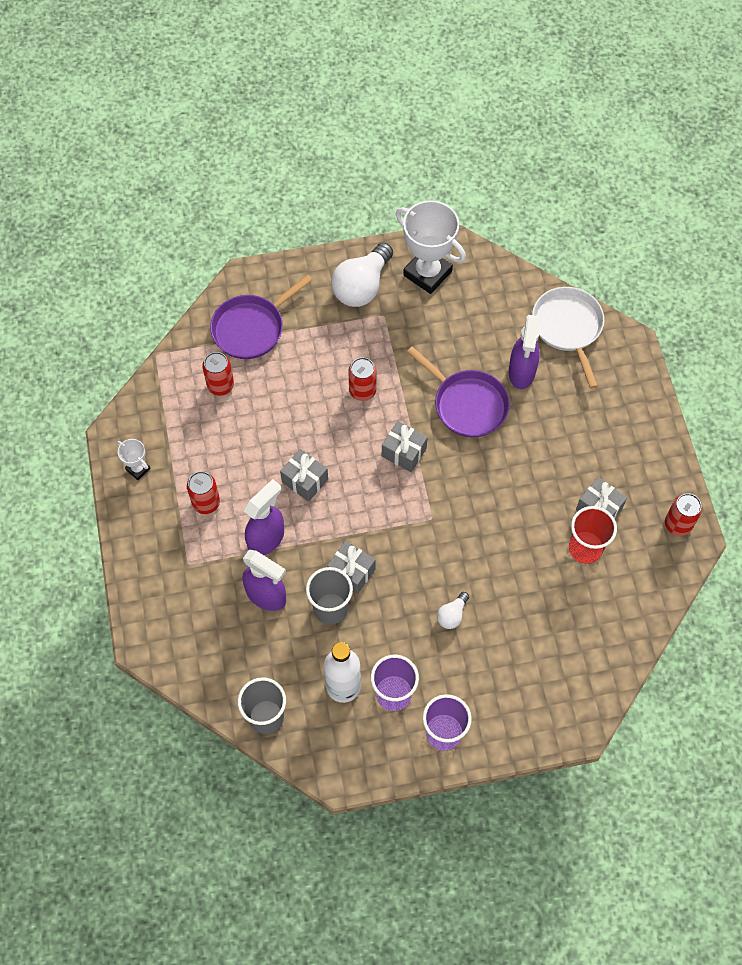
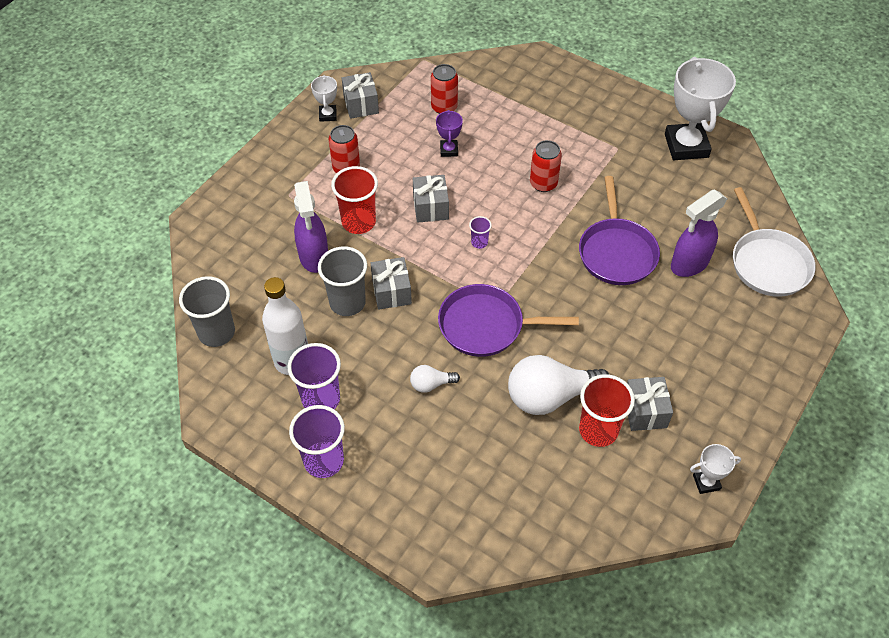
camera: 45 degrees right, 10 degrees down
(251, 328) = (508, 89): purple pan -> purple pan (486, 325)
(265, 420) = (449, 150): none -> purple trophy
(266, 539) = (358, 222): purple spray bottle -> red cup
(362, 286) = (623, 119): white light bulb -> white light bulb (550, 396)
(369, 479) = (479, 242): none -> purple cup
(404, 452) = (527, 246): grey gift -> grey gift (361, 105)
(568, 328) = (767, 263): white pan -> white pan turned 135 degrees clockwise
(678, 524) = (706, 482): red can -> white trophy

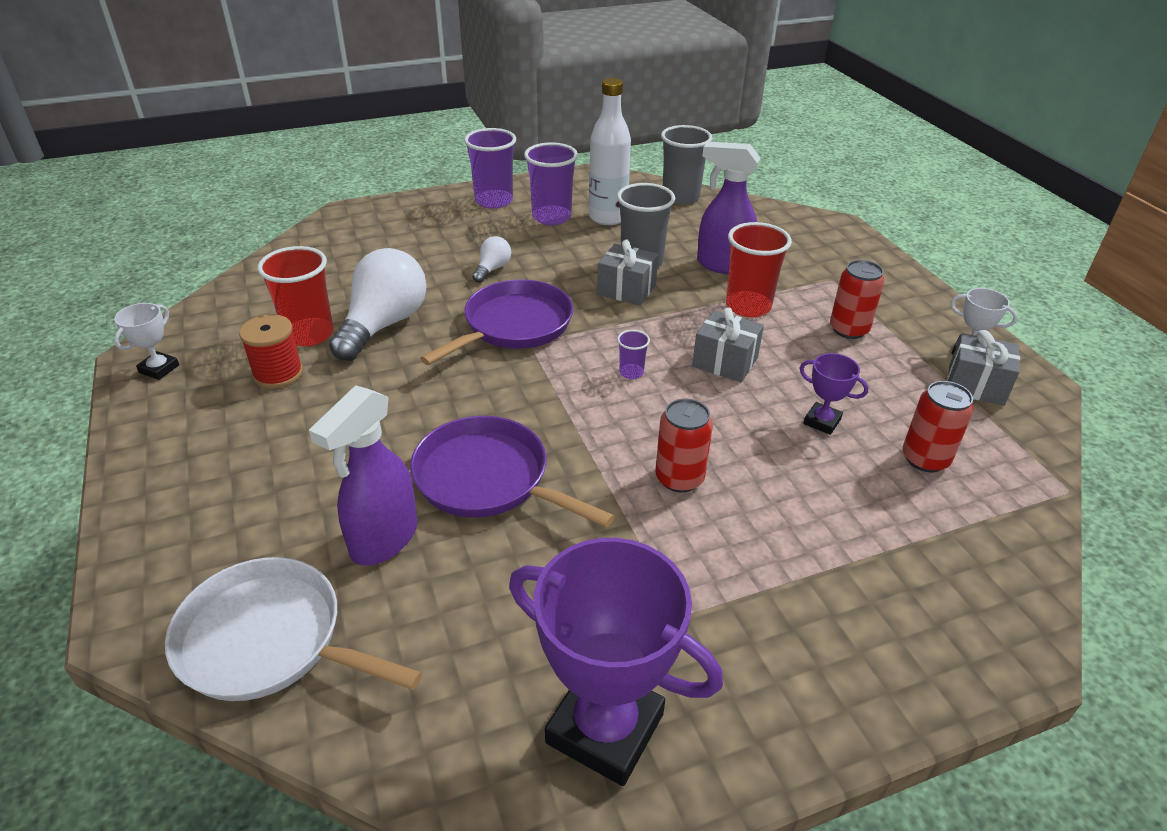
camera: 125 degrees right, 15 degrees down
(645, 411) = (278, 373): grey gift -> red spool
(686, 146) = (605, 728): white trophy -> purple trophy
(689, 264) = (383, 540): purple spray bottle -> purple spray bottle turned 150 degrees counterclockwise

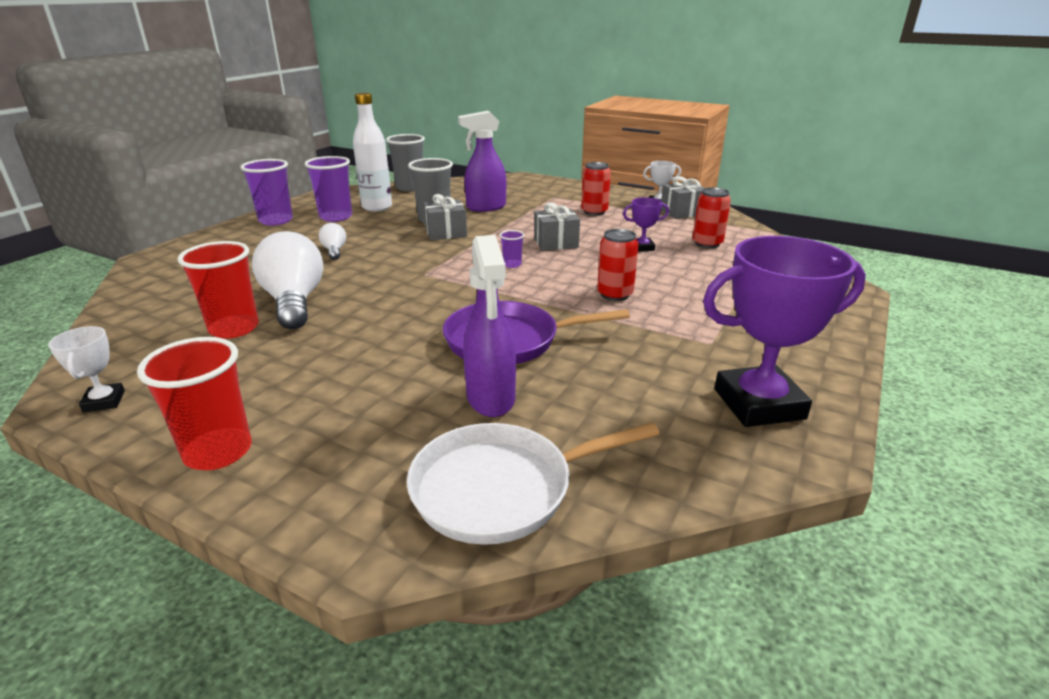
camera: 40 degrees left, 10 degrees down
(278, 373) = (243, 358): red spool -> none
(513, 326) = (399, 270): purple pan -> none
(748, 306) = (529, 219): red cup -> red cup (218, 452)

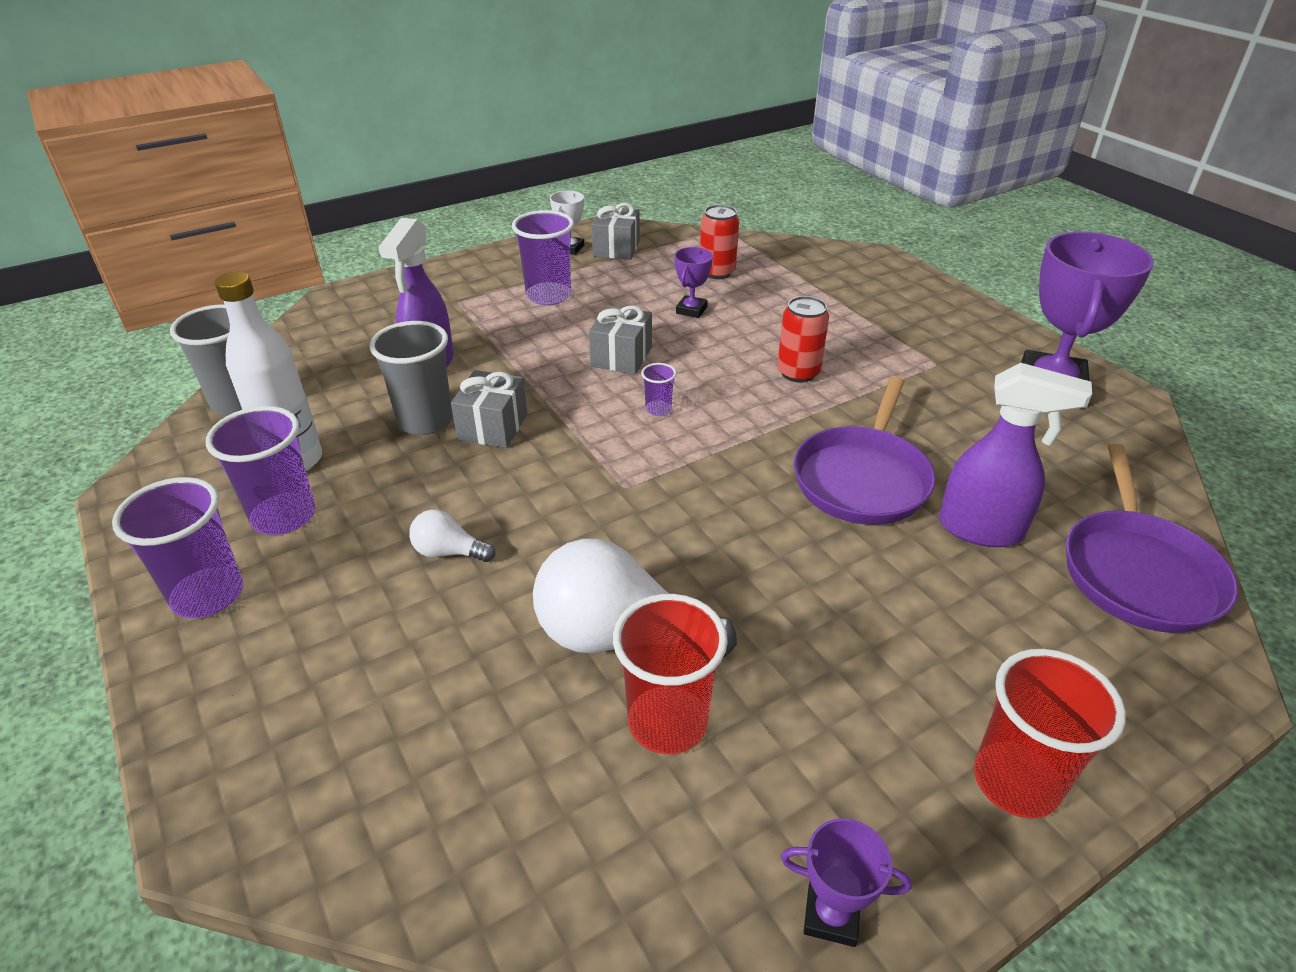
camera: 60 degrees left, 10 degrees up
(104, 401) = (831, 915): white trophy -> purple trophy
(501, 488) = (1137, 572): white pan -> purple pan
(594, 212) = (548, 296): red can -> purple cup

